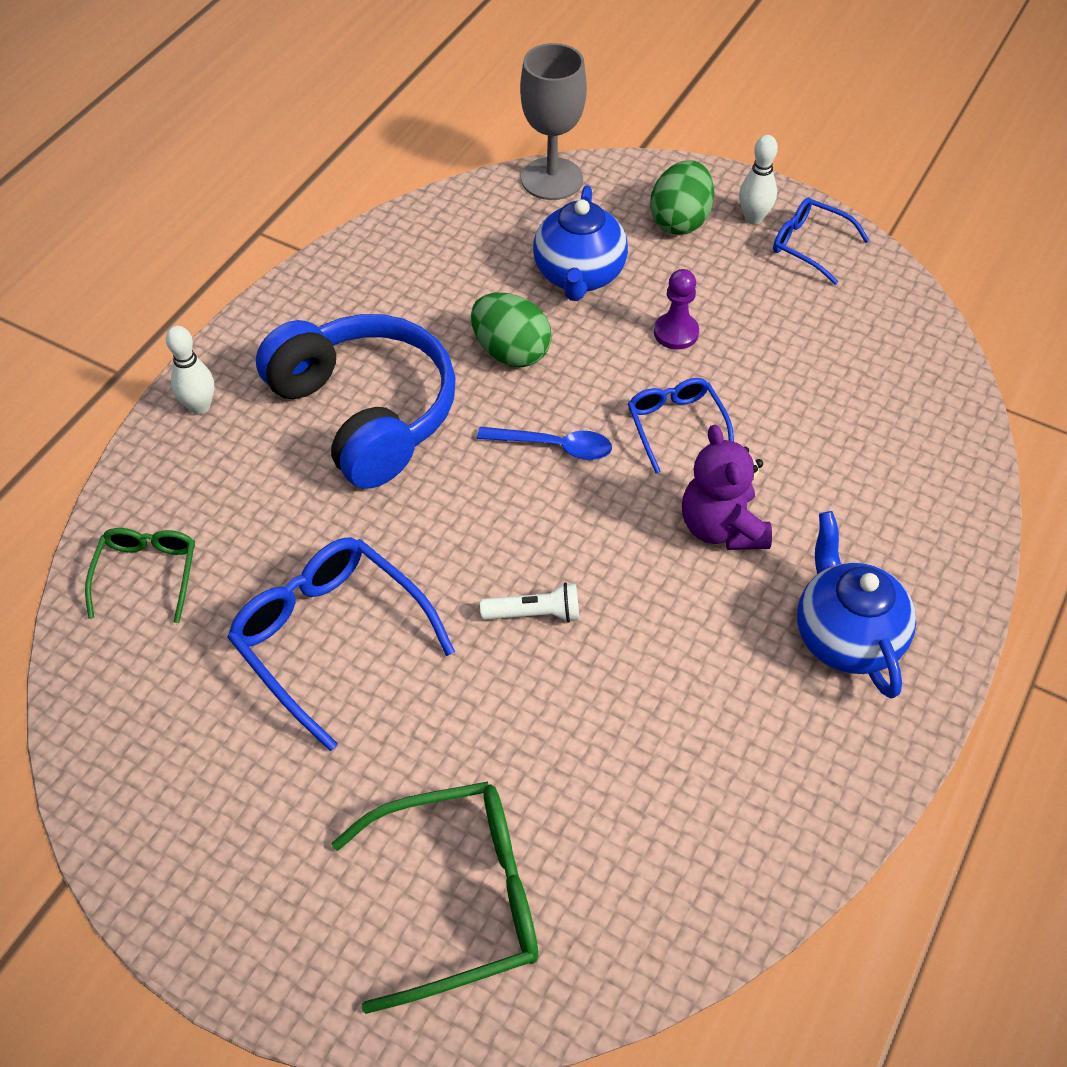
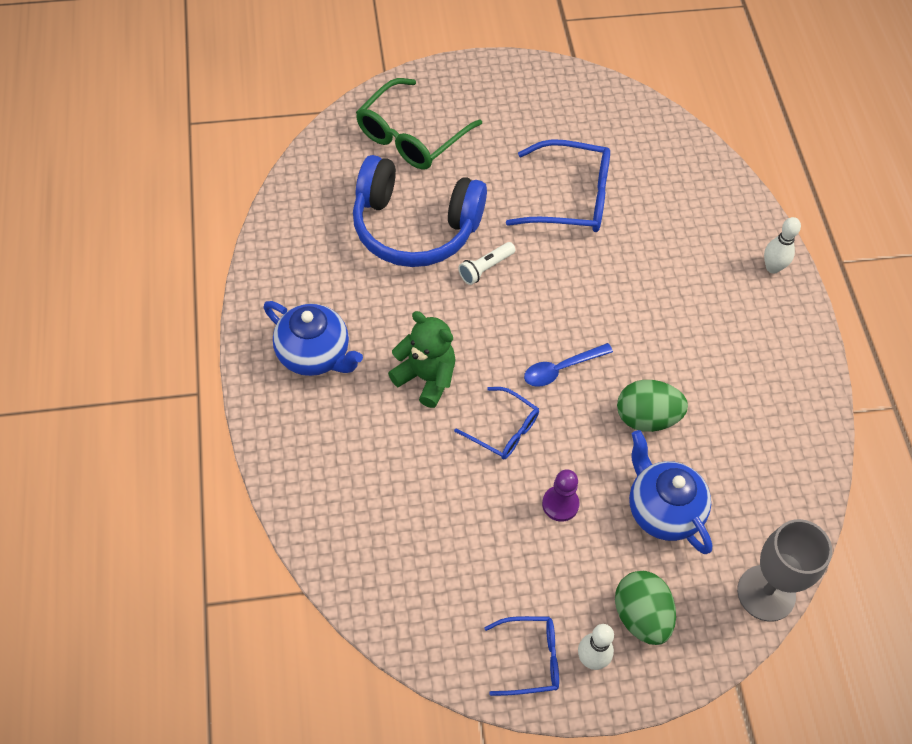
camera: 140 degrees right, 5 degrees up
(147, 573) = (688, 174): green glasses -> none
(366, 412) = (684, 322): blue headphones -> blue headphones (414, 227)
(721, 527) = (426, 378): purple teddy bear -> green teddy bear

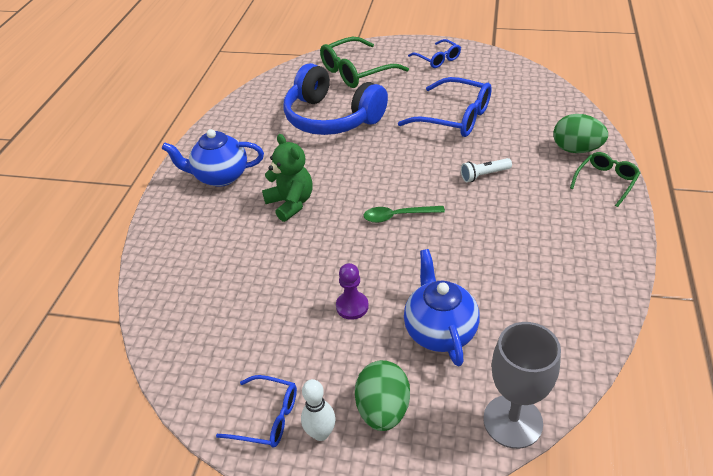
camera: 25 degrees right, 15 degrees down
(314, 355) = (220, 176): blue teapot -> blue teapot turned 120 degrees clockwise
(485, 268) = (370, 147): white flashlight -> white flashlight (484, 175)
(504, 430) = (332, 247): blue glasses -> blue glasses (437, 59)
(561, 369) = (398, 216): blue spoon -> green spoon
(646, 418) = (454, 261): green egg -> green egg (576, 149)
(772, 267) = (606, 181): white bowling pin -> green glasses

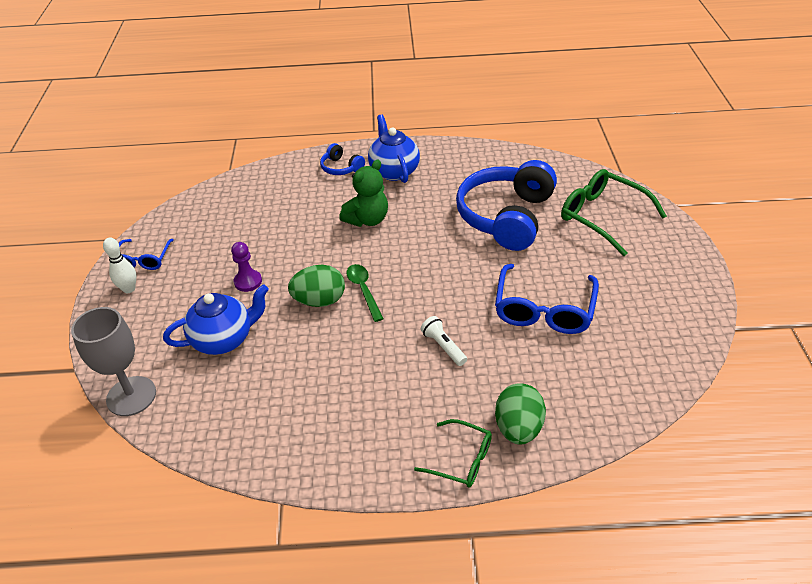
camera: 75 degrees right, 0 degrees up
(187, 215) = (341, 168): none -> blue headphones
(383, 409) = (147, 317): green egg -> green egg (319, 301)
(437, 59) = (666, 278): blue glasses -> none

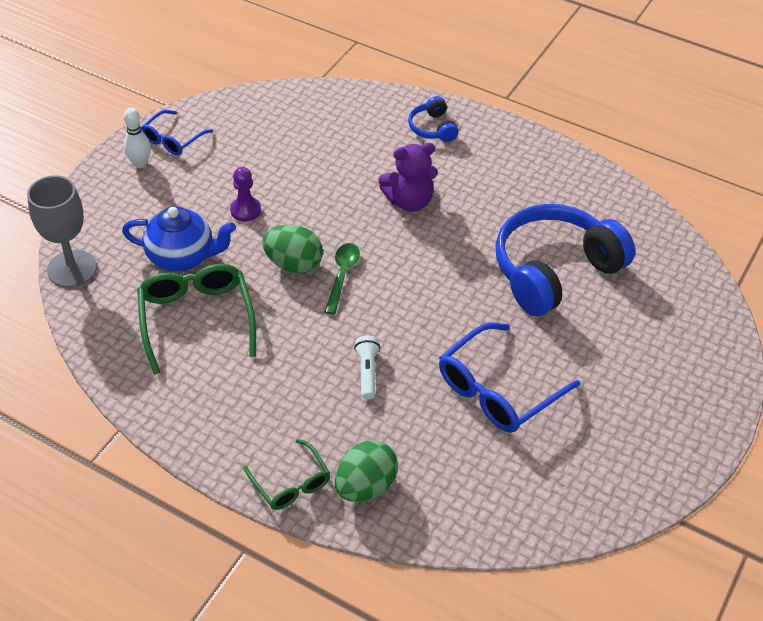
camera: 30 degrees right, 5 degrees up
(367, 220) = (409, 201): green teddy bear -> purple teddy bear
(394, 171) = (483, 158): blue teapot -> none
(602, 216) = (660, 324): green glasses -> green glasses (196, 318)

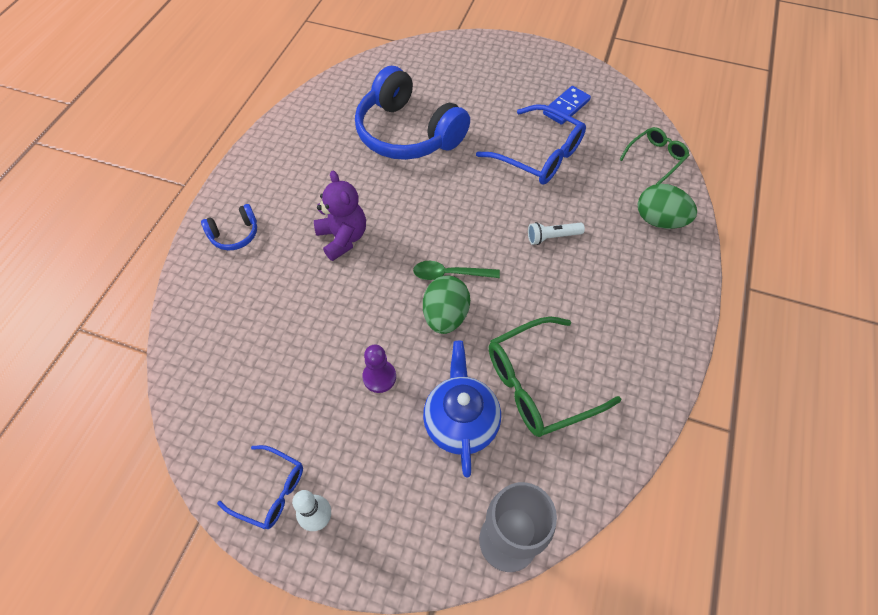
camera: 100 degrees left, 10 degrees up
(291, 483) = (680, 268): green glasses -> green glasses (656, 158)
(583, 442) = (566, 107): none -> blue domino

